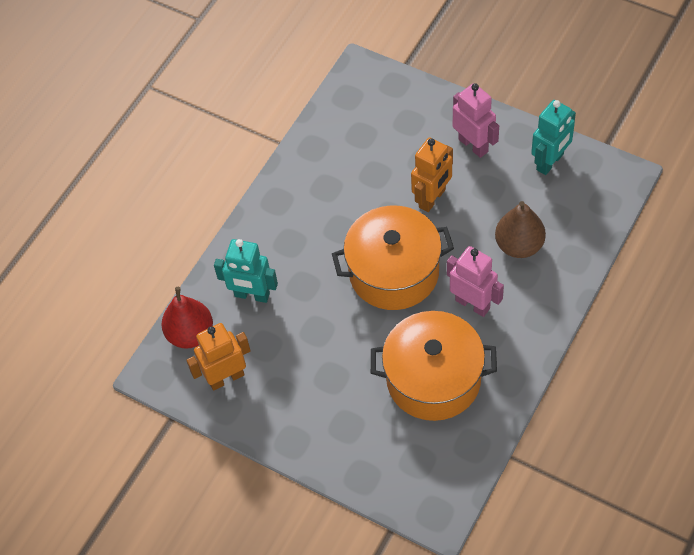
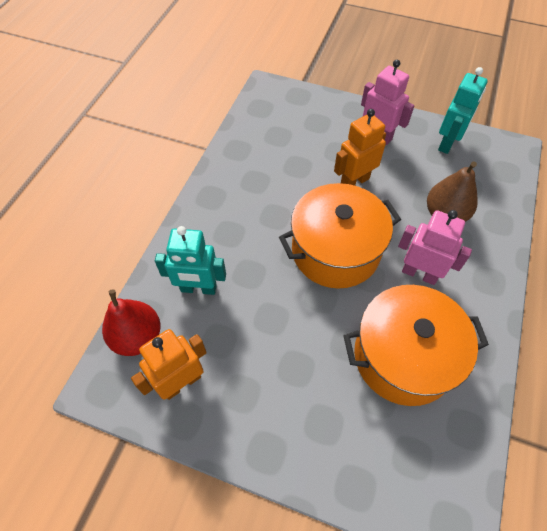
camera: 15 degrees left, 0 degrees up
(432, 198) = (354, 182): orange robot -> orange robot turned 150 degrees counterclockwise

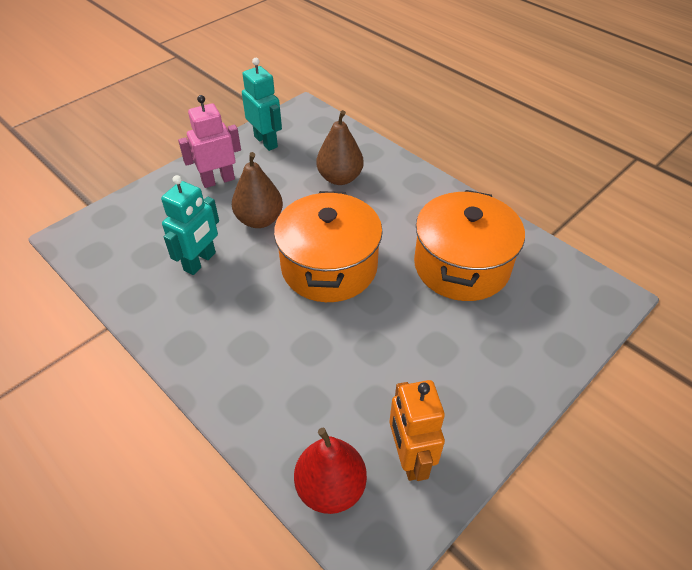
camera: 65 degrees left, 10 degrees down
(198, 288) = (302, 402): turquoise robot -> turquoise robot (200, 262)
(354, 182) = (259, 220): orange robot -> brown pear
(419, 273) = (388, 220): pink robot -> none

